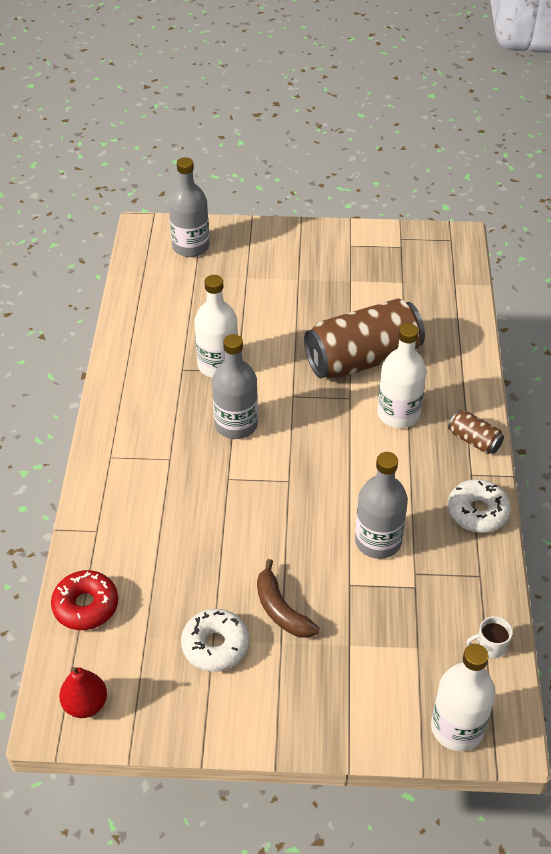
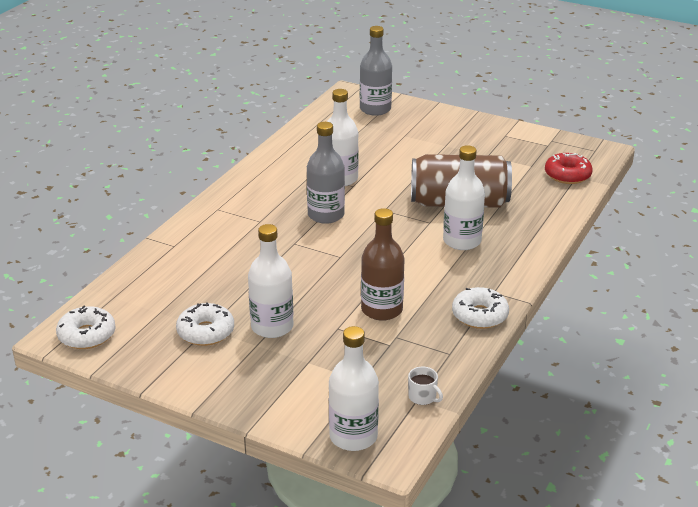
camera: 25 degrees right, 15 degrees down
(85, 704) = (87, 335): red pear -> white donut
(86, 606) = (132, 283): red donut -> red donut (567, 175)
(281, 610) = (272, 327): brown banana -> white bottle
(378, 541) = (381, 310): grey bottle -> brown bottle
(474, 440) = (513, 273): brown can -> none
(490, 646) = (423, 397): white mug -> white mug turned 150 degrees counterclockwise

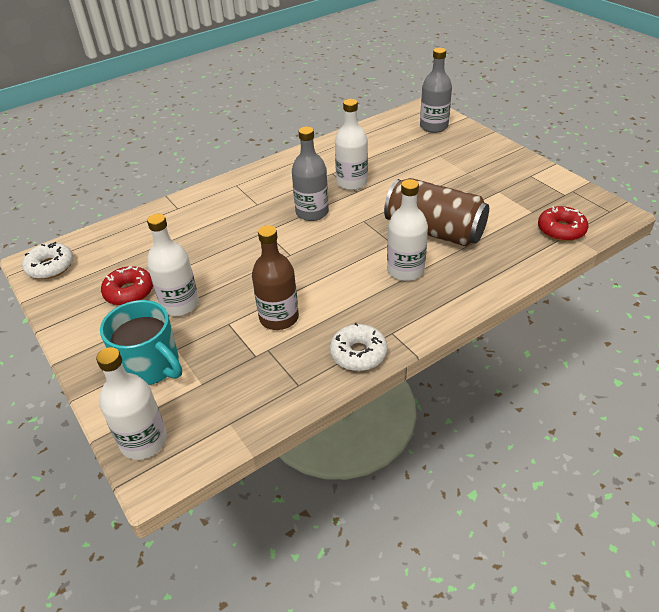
camera: 30 degrees right, 10 degrees up
(206, 332) = (129, 292): white donut -> red donut
(297, 382) = (150, 365): none -> turquoise mug
(423, 397) = (236, 423): white mug -> none

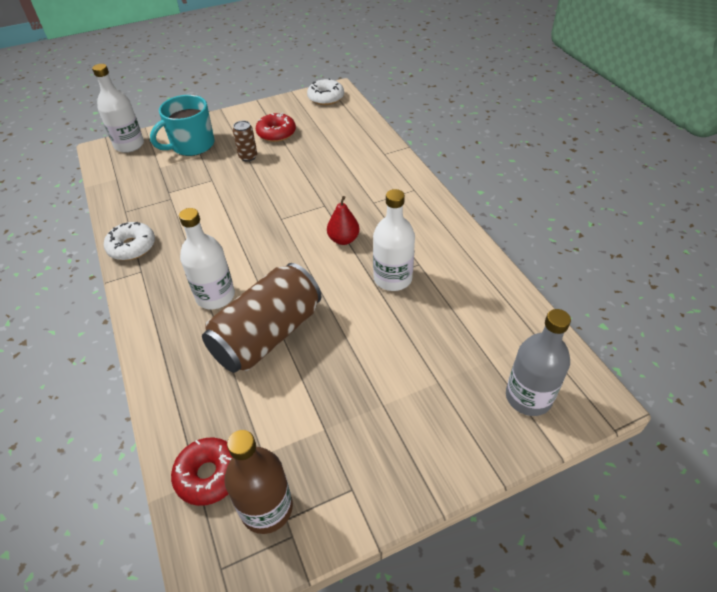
camera: 100 degrees right, 5 degrees up
(180, 304) = (248, 157): white bottle -> brown can
(279, 318) = (201, 206): brown bottle -> brown bottle (266, 508)
(312, 212) = (343, 239): grey bottle -> red pear

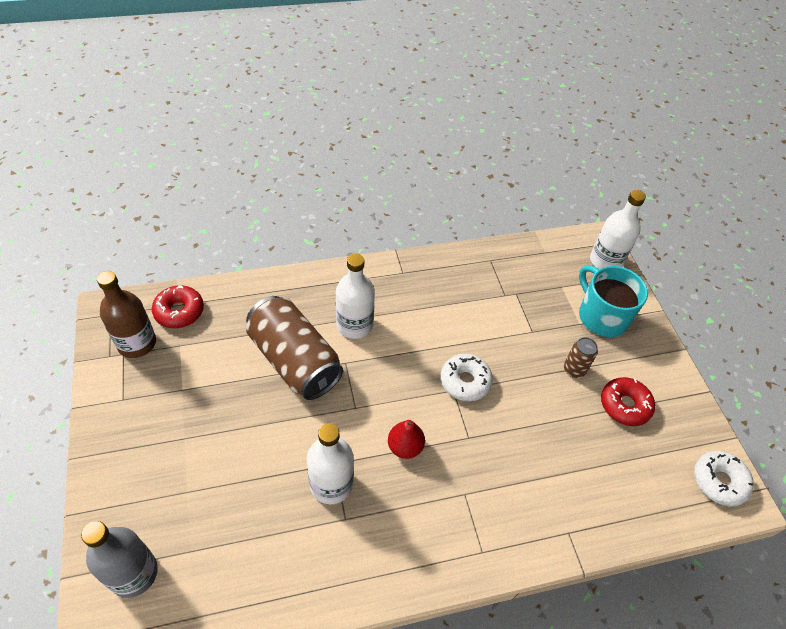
camera: 95 degrees right, 5 degrees up
(132, 247) = (437, 266): white donut -> white donut (465, 381)

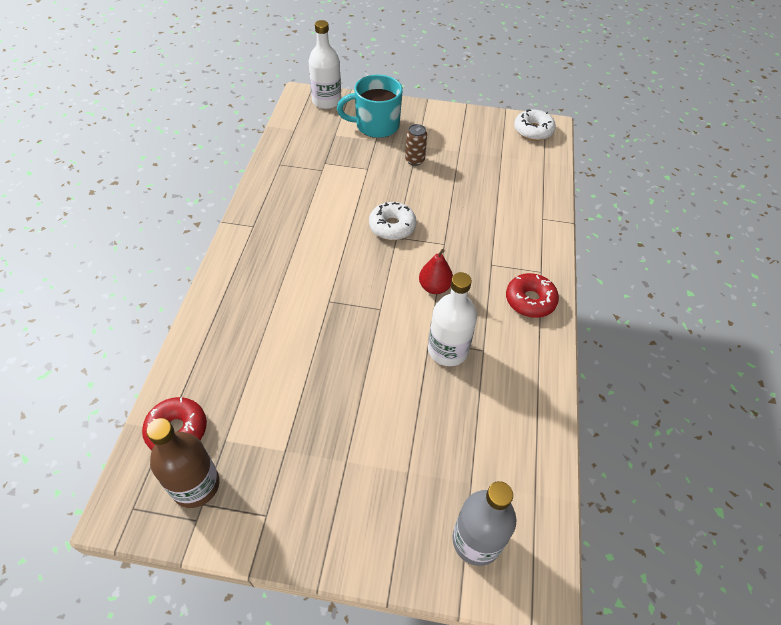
camera: 65 degrees left, 0 degrees up
(294, 360) = (304, 340): brown can -> none
(354, 325) = (291, 281): white bottle -> none
(624, 405) = (457, 148): red donut -> red donut (530, 300)

